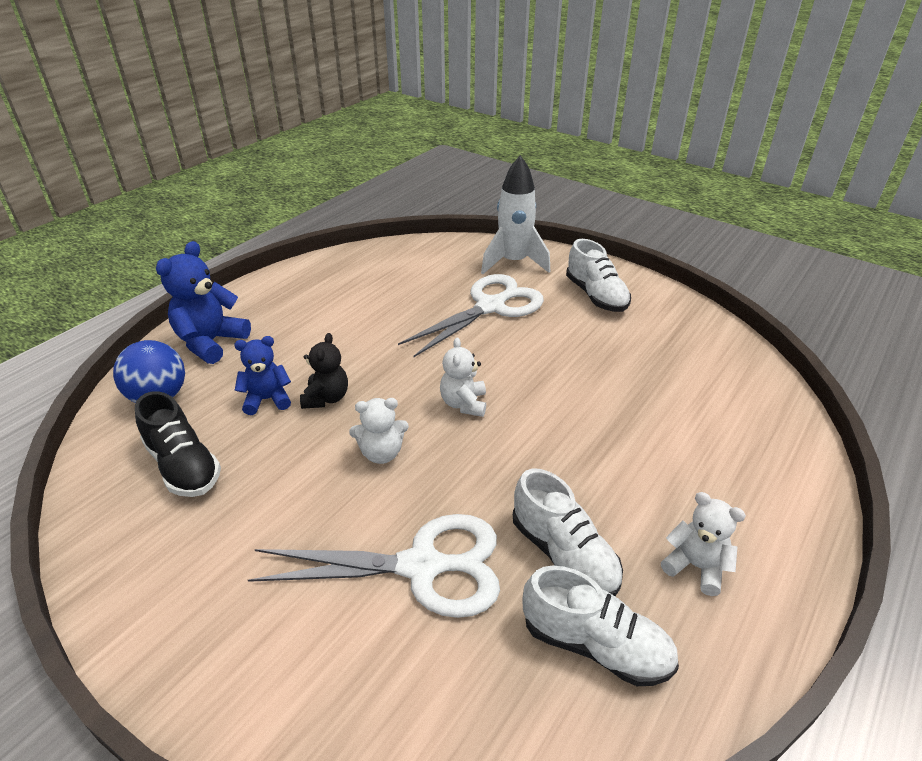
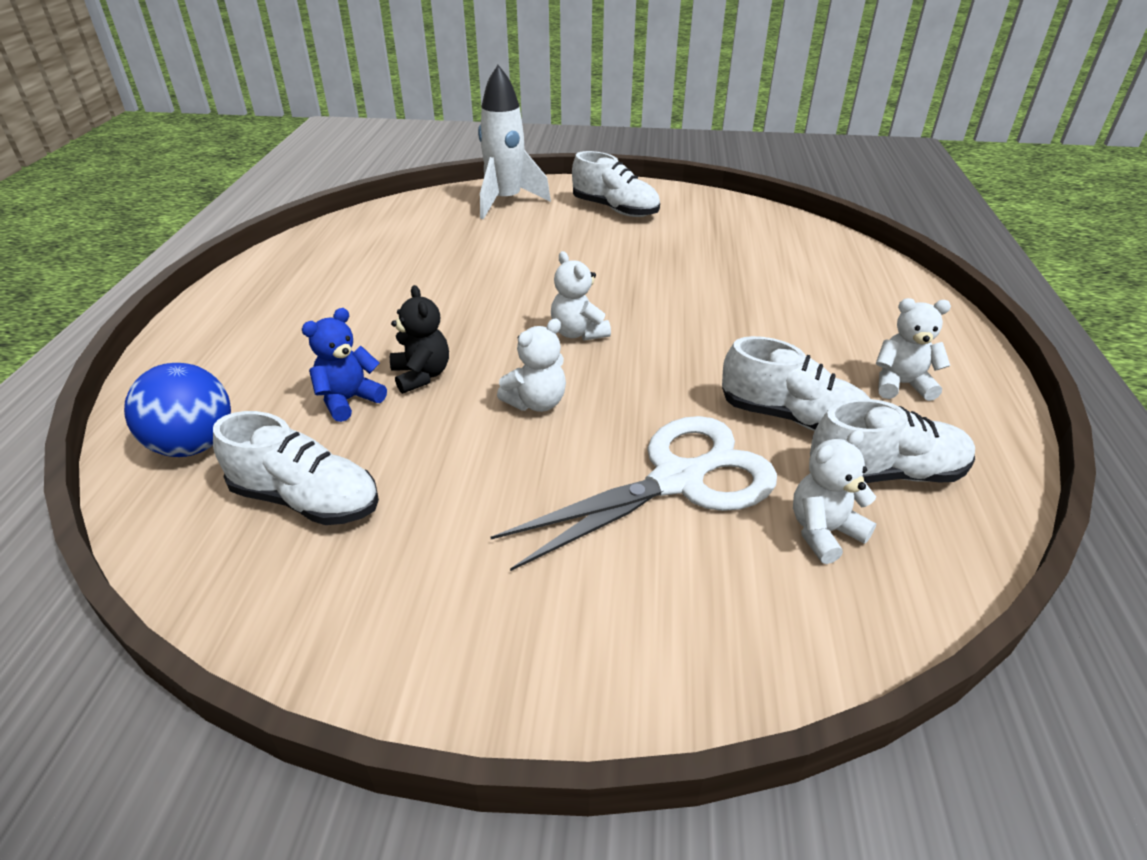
camera: 30 degrees left, 0 degrees up
(183, 465) = (306, 499): black shoe -> white shoe
(211, 342) = (210, 369): blue teddy bear -> none
(490, 307) = (520, 245): white scissors -> none
(491, 670) = (823, 532): none -> white teddy bear

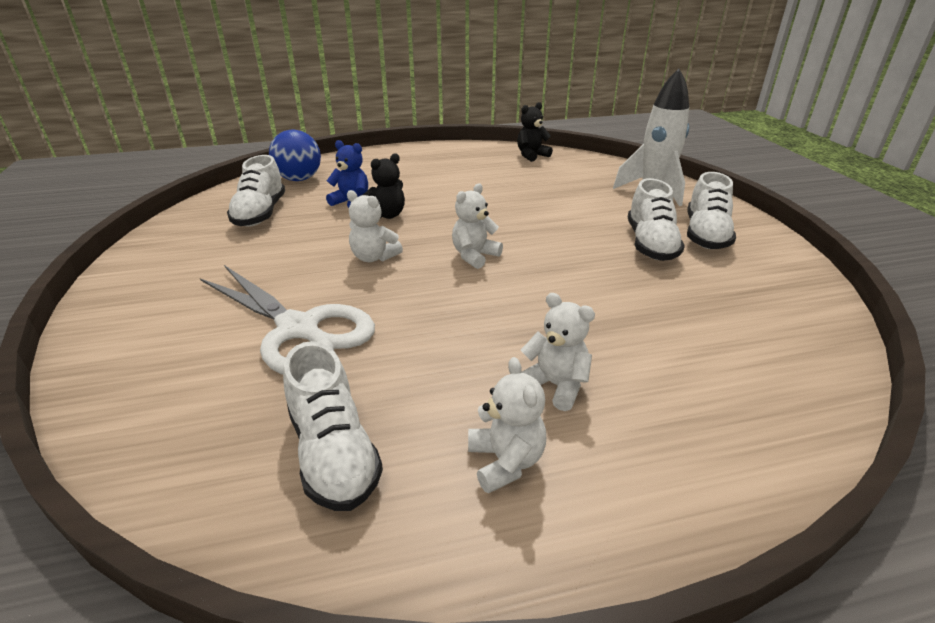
camera: 70 degrees right, 5 degrees down
(338, 237) = (531, 155): none -> black teddy bear
(792, 418) = (403, 381): white shoe -> white shoe (650, 244)
(823, 532) = (243, 414): white teddy bear -> white teddy bear (555, 385)

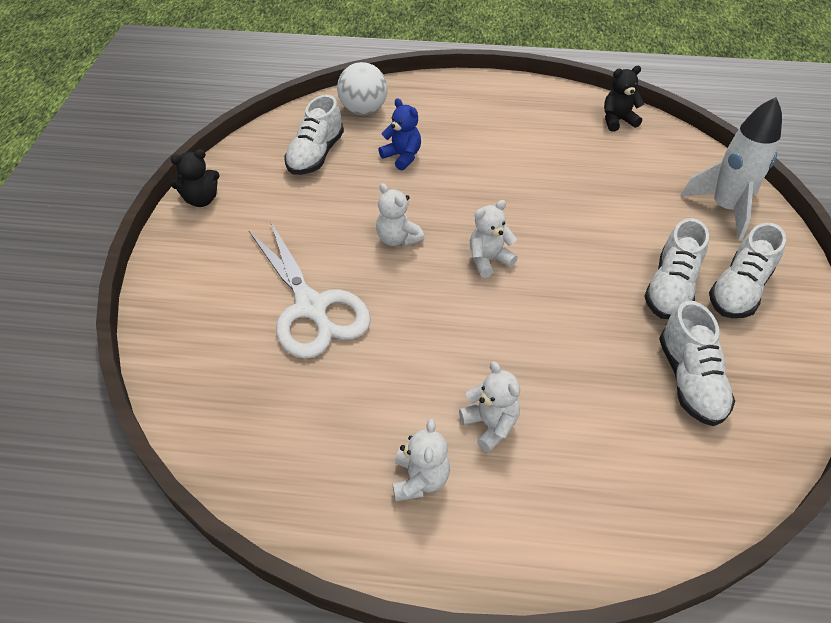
camera: 20 degrees right, 15 degrees up
(299, 179) = (363, 110): blue ball -> white ball
(333, 452) = (304, 432): white shoe -> white shoe (689, 380)
(386, 215) = (428, 183): black teddy bear -> black teddy bear (201, 200)

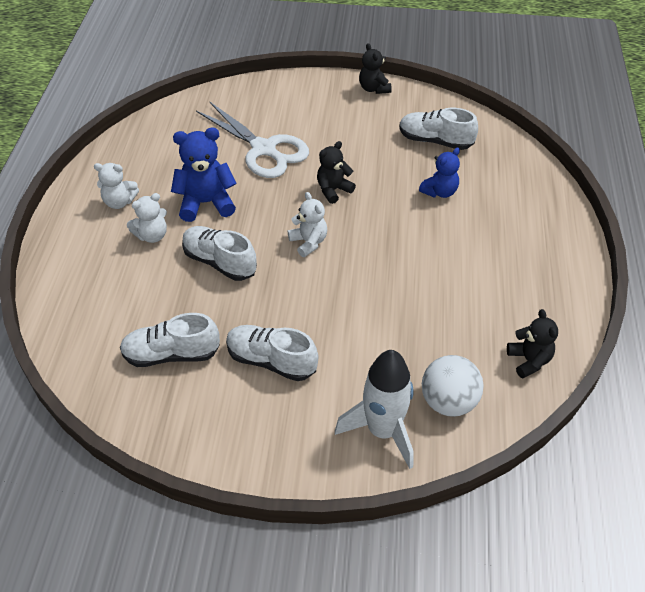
camera: 90 degrees right, 0 degrees up
(311, 307) = (263, 149): white scissors -> white scissors turned 105 degrees counterclockwise
(363, 110) = (506, 166): white ball -> white ball (448, 402)
(397, 239) = (333, 190): white teddy bear -> black teddy bear
(421, 365) = (206, 203): none -> blue teddy bear
(738, 290) = (266, 414): white shoe -> white shoe (220, 262)

